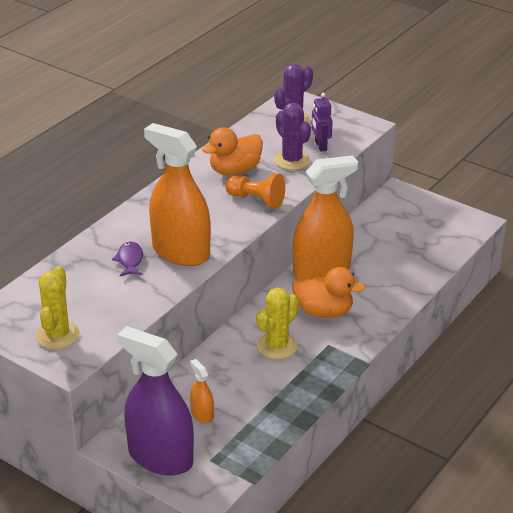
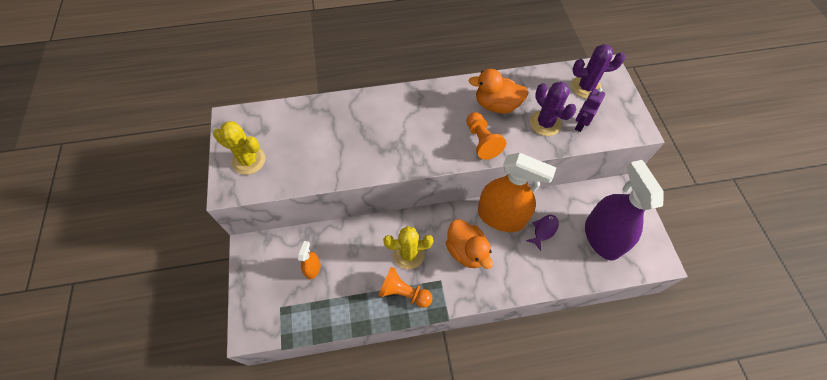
camera: 45 degrees right, 25 degrees up
(57, 335) = (249, 160): yellow cactus -> yellow cactus turned 60 degrees clockwise
(130, 260) = (350, 133): purple fish -> purple fish (543, 230)
(160, 457) = (259, 279): purple spray bottle -> purple spray bottle (602, 237)
(180, 252) = (386, 150): orange spray bottle -> none
(292, 160) = (545, 123): purple cactus -> purple cactus turned 45 degrees counterclockwise
(308, 373) = (403, 292): none -> orange pawn

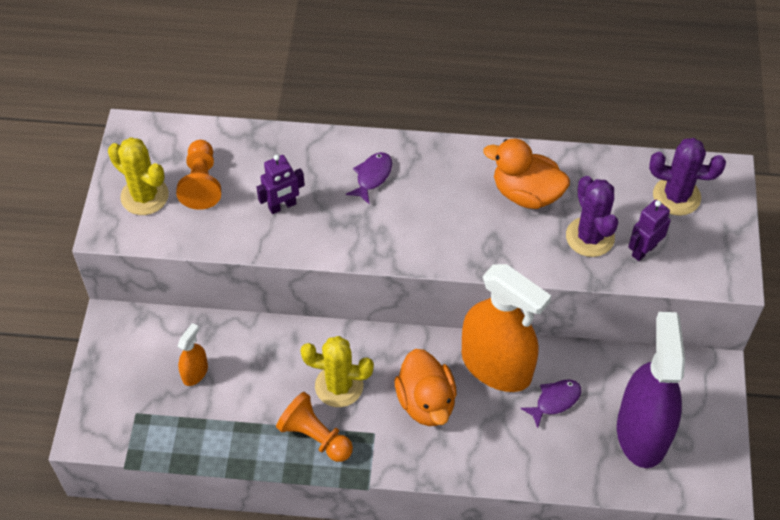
camera: 15 degrees right, 5 degrees down
(344, 147) = (282, 206): none -> purple robot
(397, 115) = (372, 177): none -> purple fish
(481, 141) = (484, 242): orange pawn -> orange pawn (201, 183)

